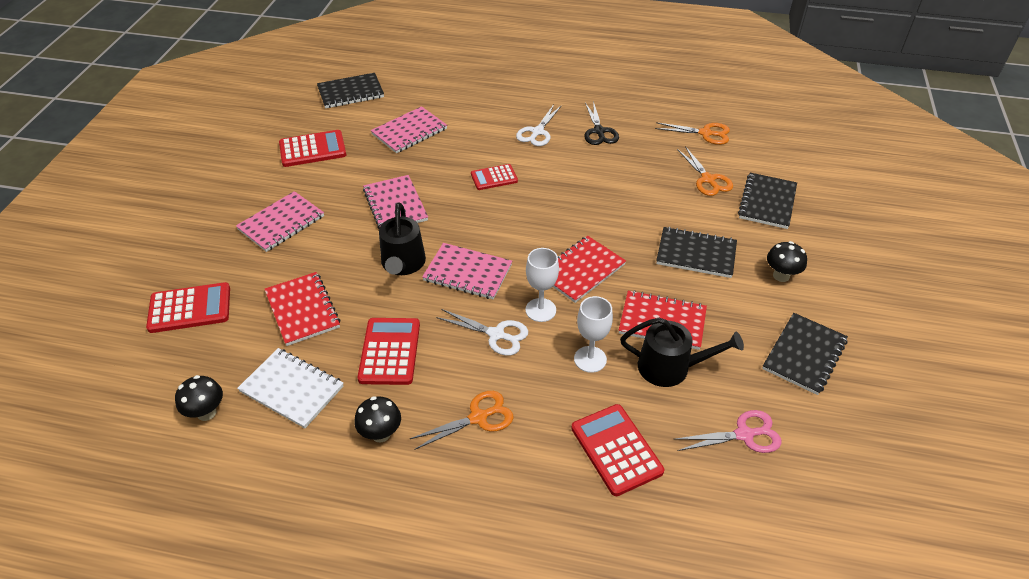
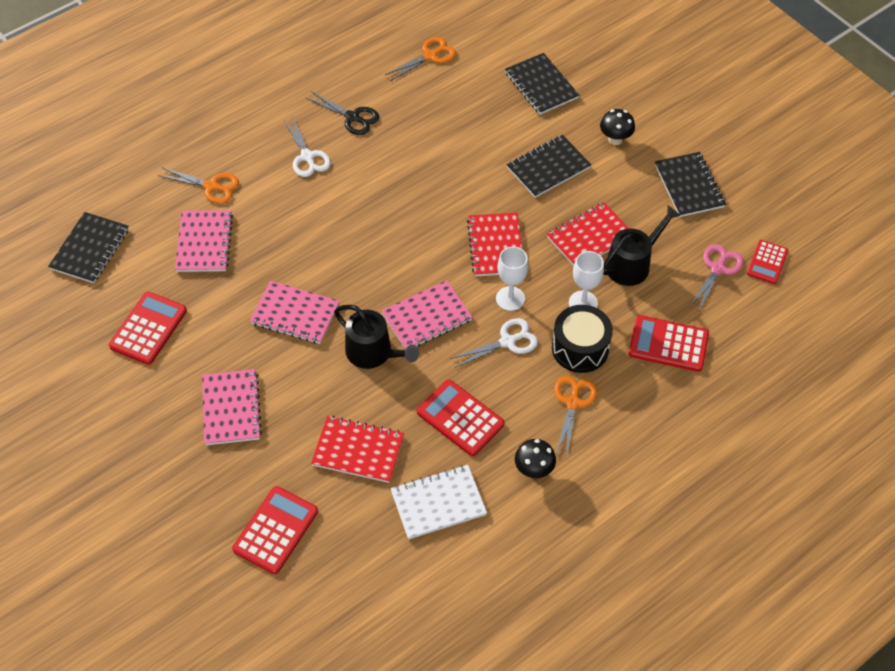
camera: 50 degrees left, 10 degrees up
(206, 413) = (409, 572): black mushroom -> none
(494, 177) = (333, 226): red calculator -> red calculator (767, 262)
(541, 386) = (580, 348): none -> black drum
(708, 179) = (482, 98): orange scissors -> orange scissors (211, 186)

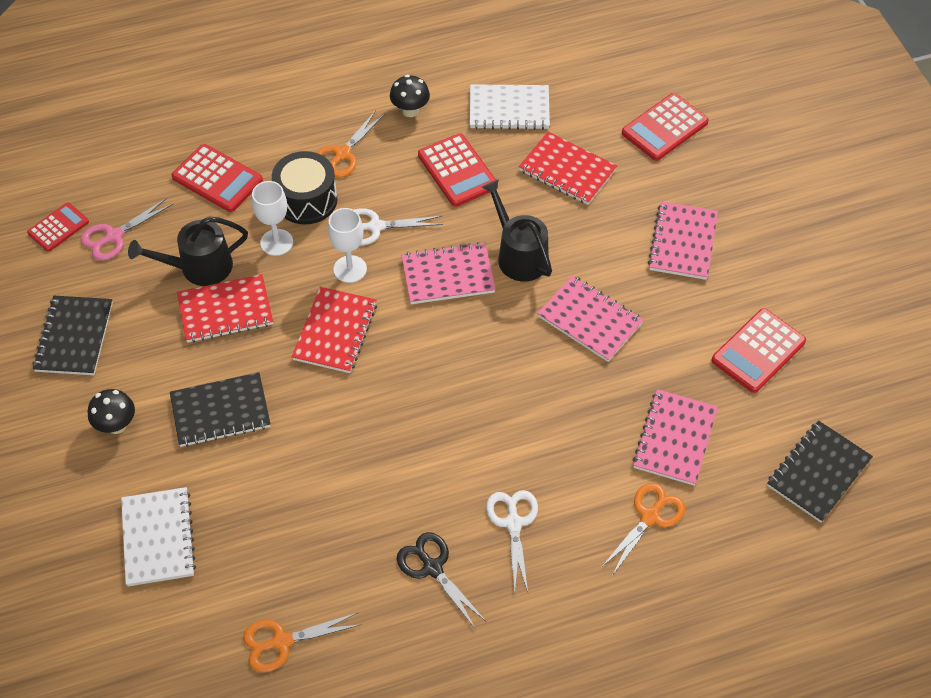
camera: 160 degrees left, 0 degrees up
(211, 186) = (650, 517): orange scissors -> orange scissors turned 90 degrees clockwise
(541, 85) = (158, 538): black notebook -> white notebook

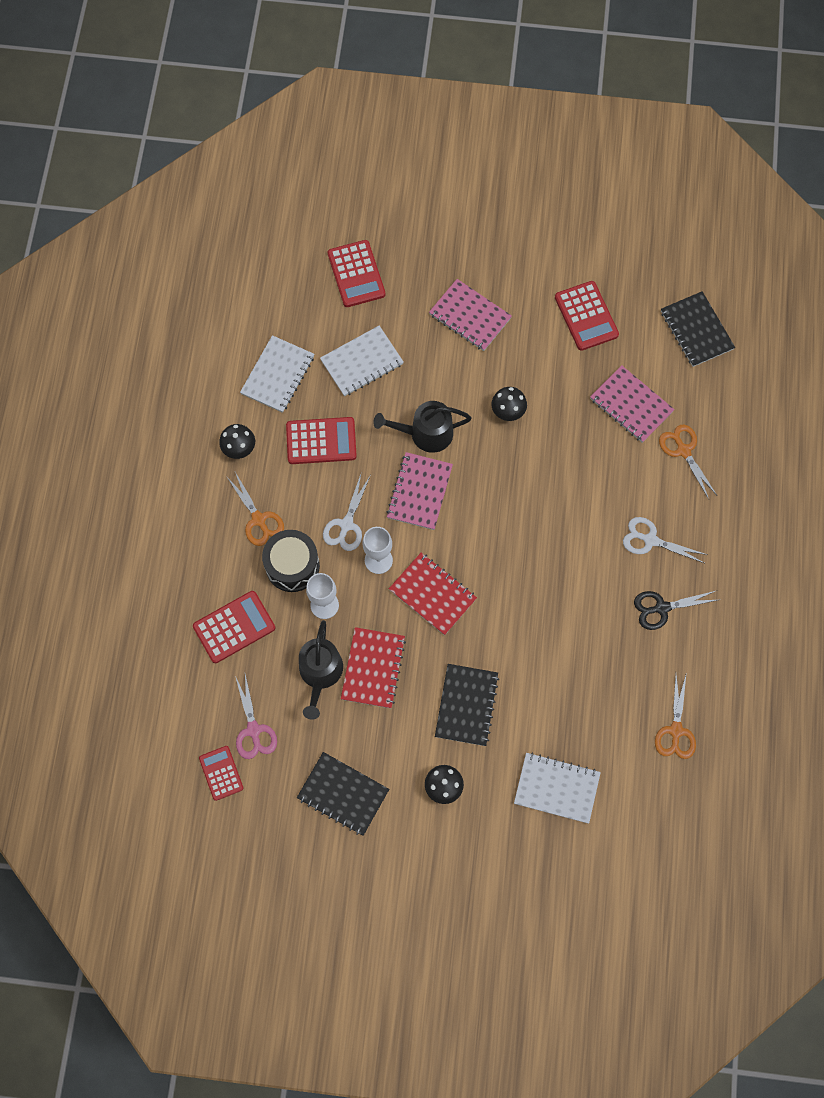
camera: 65 degrees left, 15 degrees up
(567, 170) = (362, 362): red notebook -> white notebook
(589, 320) = (507, 412): pink notebook -> black mushroom

